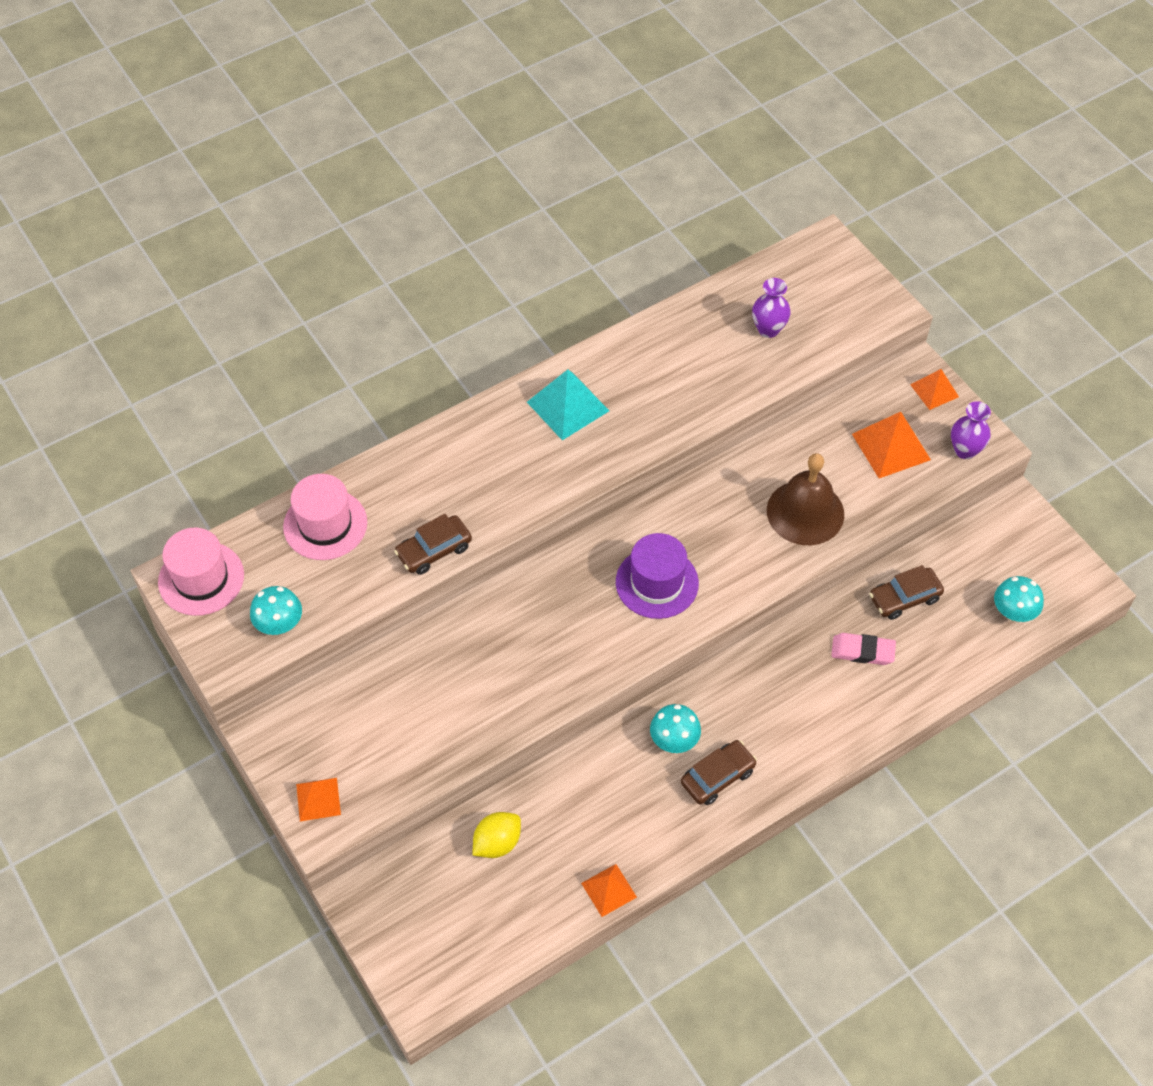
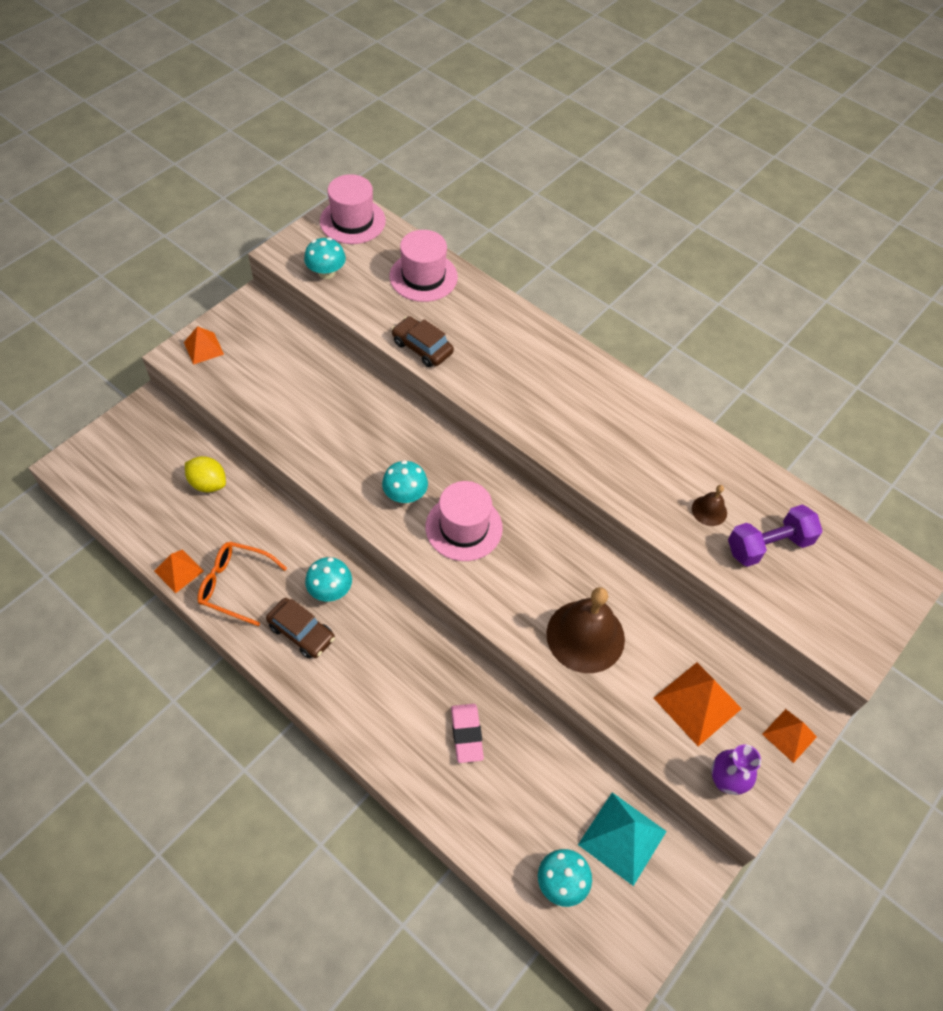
camera: 70 degrees right, 0 degrees up
(568, 406) = (603, 405): turquoise pyramid -> turquoise pyramid (622, 838)
(601, 627) = (405, 495): none -> turquoise mushroom
(643, 833) = (235, 585): none -> orange glasses
(657, 583) = (464, 527): purple hat -> pink hat
(719, 361) = (709, 510): none -> brown bell
(768, 329) = (768, 545): purple vase -> purple dumbbell
(904, 598) = (540, 764): brown car -> none

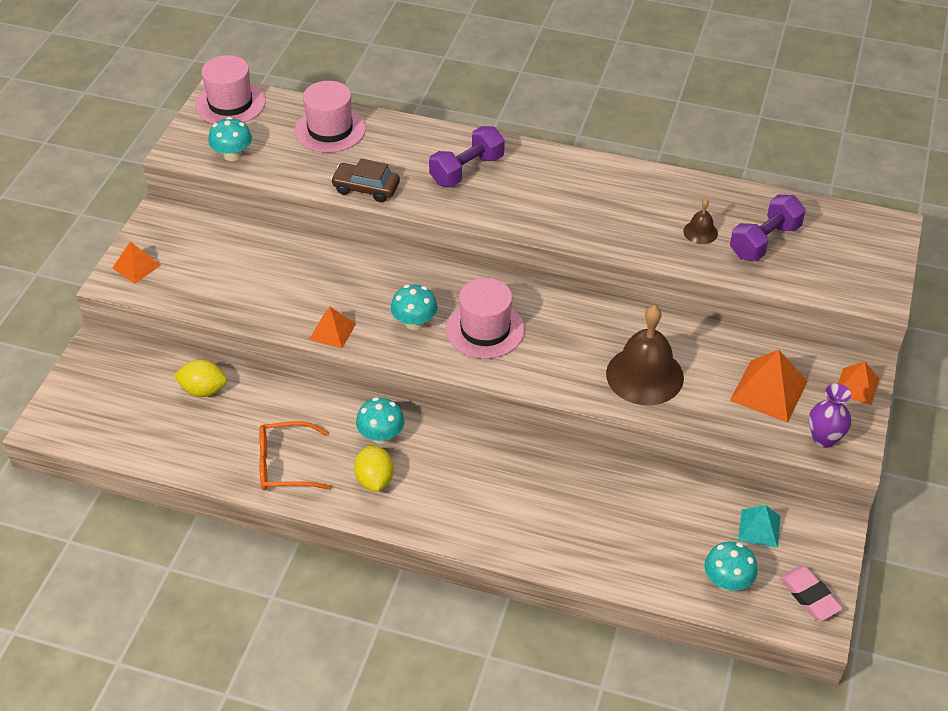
camera: 20 degrees left, 10 degrees down
(179, 571) = (221, 473): orange pyramid -> orange pyramid (332, 331)
(301, 632) = (375, 480): brown car -> yellow lemon
(466, 734) = (578, 502): pink eraser -> pink eraser (809, 596)
(522, 362) = (467, 170): none -> purple dumbbell
(622, 838) = (759, 528): turquoise pyramid -> turquoise pyramid, size x0.62

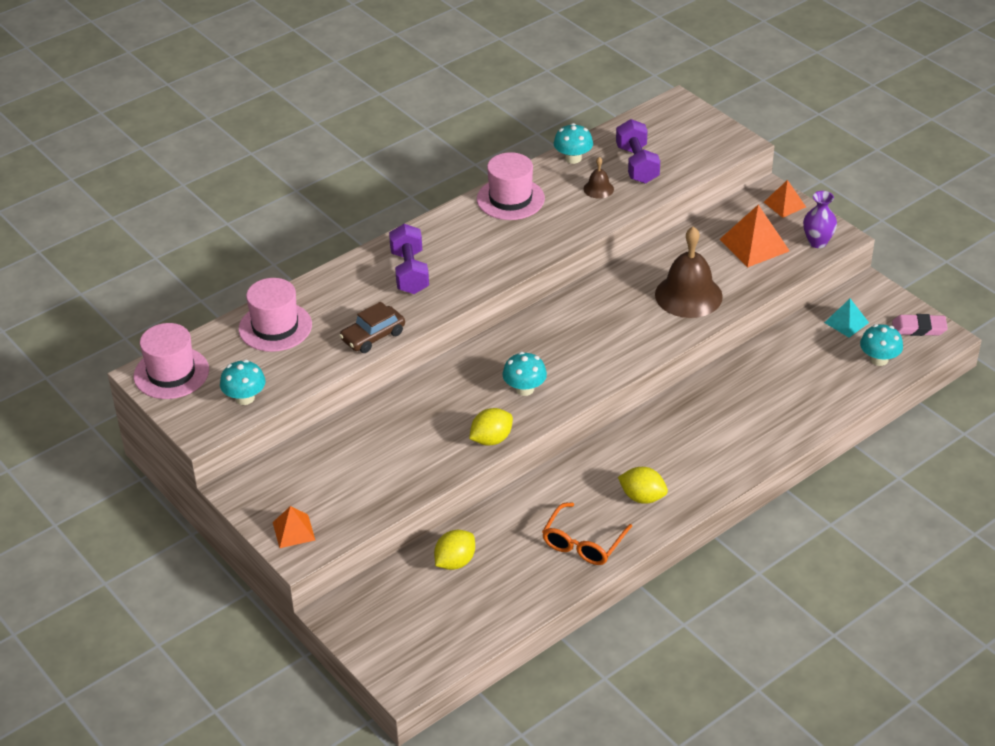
camera: 55 degrees left, 5 degrees down
(332, 331) = (491, 439): orange pyramid -> yellow lemon
(381, 435) = (600, 475): turquoise mushroom -> turquoise mushroom (573, 158)
(485, 329) = (568, 354): pink hat -> pink hat (510, 199)

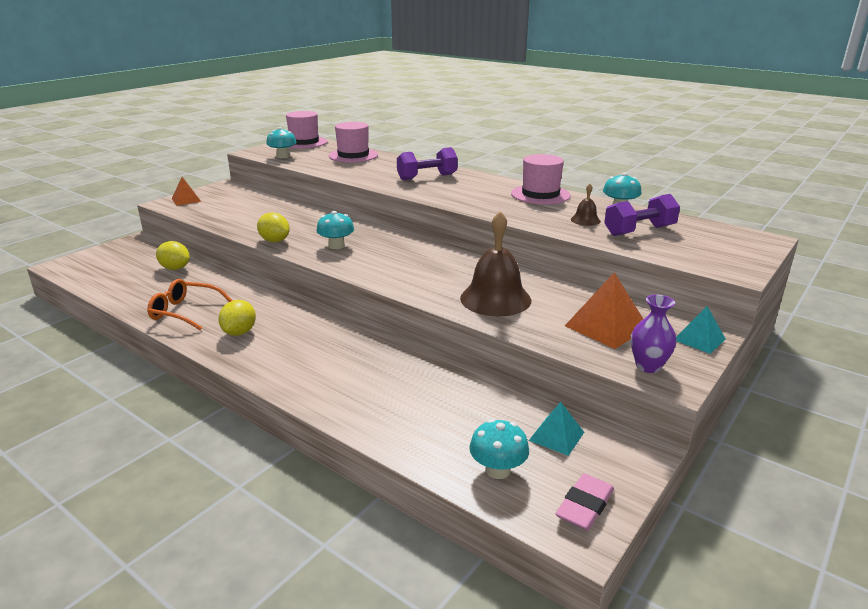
camera: 75 degrees right, 15 degrees down
(373, 336) = (351, 175): brown car -> none
(784, 204) = (699, 339): orange pyramid -> turquoise pyramid
(919, 328) = (584, 506): pink eraser -> pink eraser turned 45 degrees clockwise

